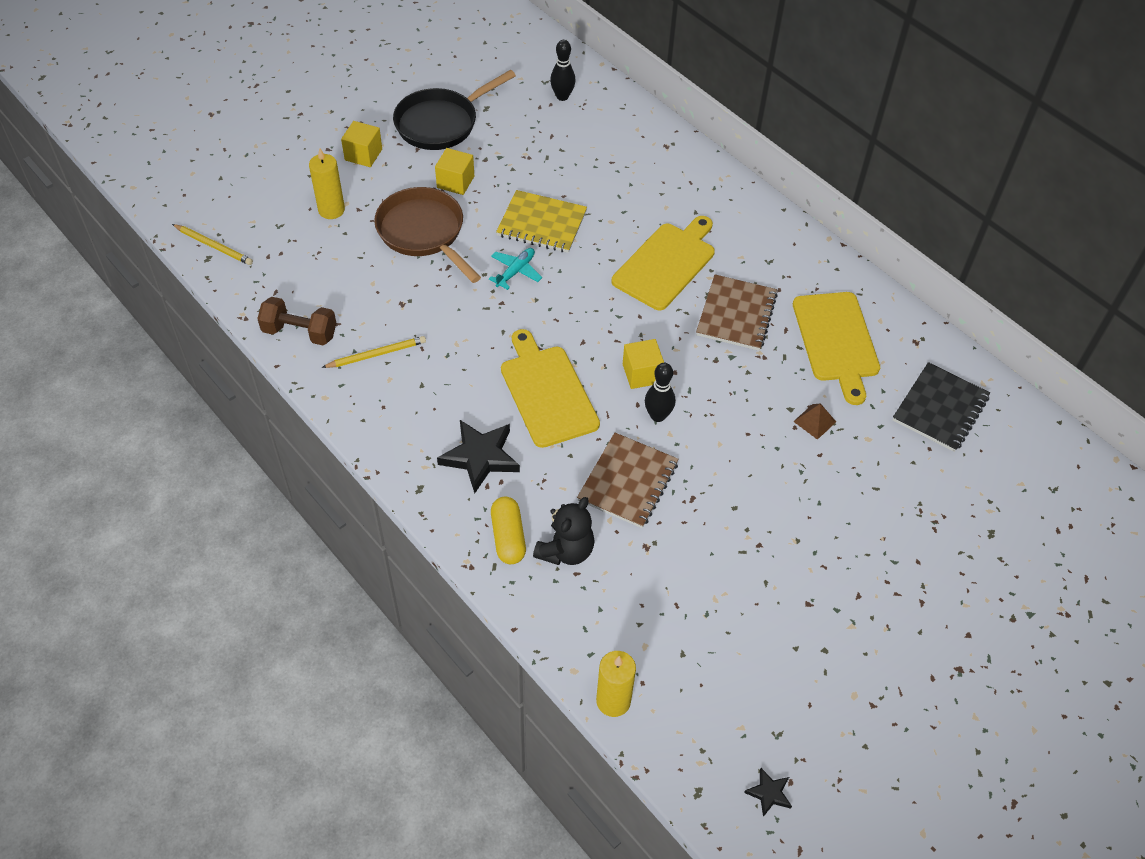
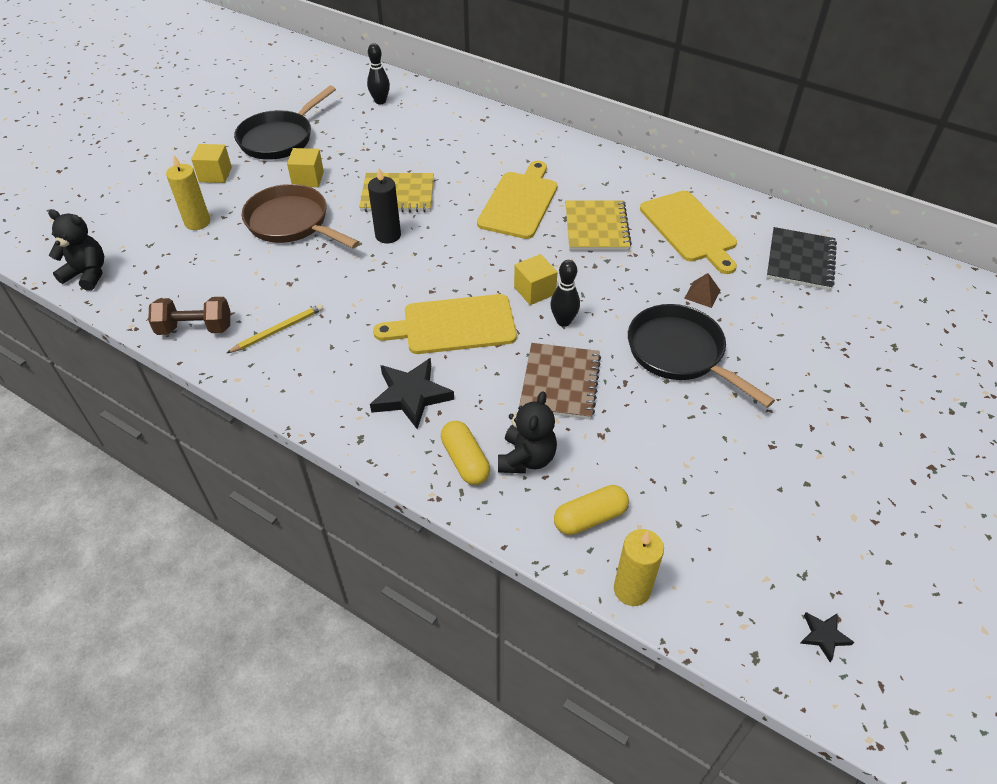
camera: 15 degrees left, 5 degrees down
(214, 246) = (87, 274): yellow pencil -> black teddy bear
(515, 271) = (388, 235): turquoise plane -> black candle
(547, 392) = (454, 325): yellow cutting board -> yellow cutting board turned 60 degrees counterclockwise
(602, 624) = (590, 518): none -> yellow capsule
(736, 314) = (596, 227): brown notebook -> yellow notebook
(761, 482) = (680, 353): none -> black pan

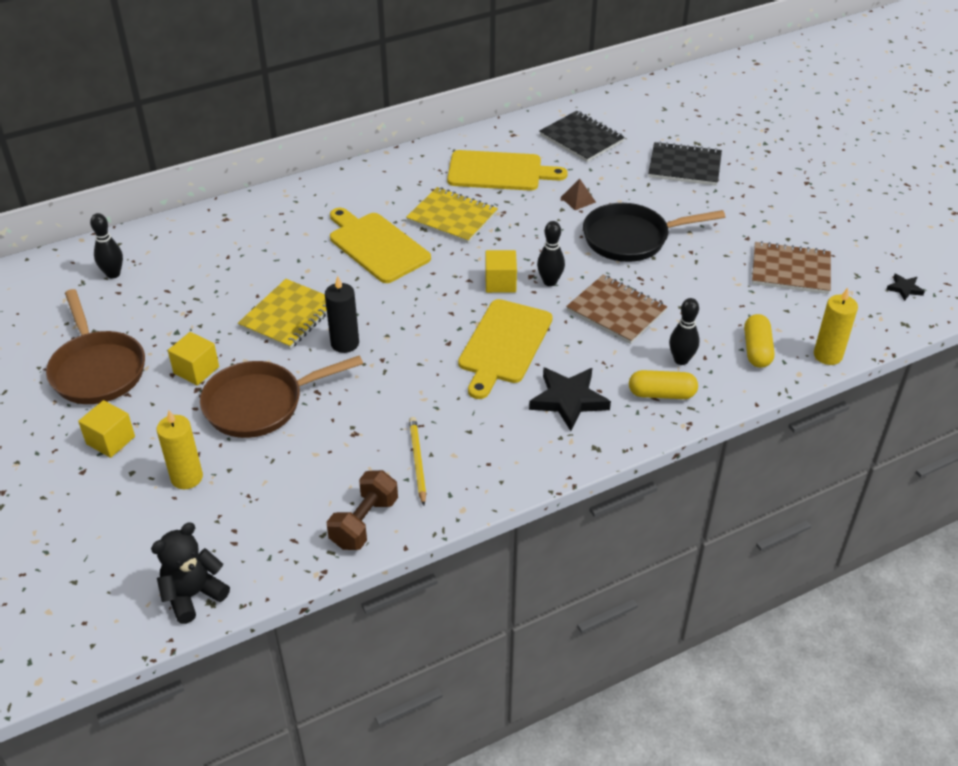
camera: 60 degrees left, 5 degrees down
(279, 138) = (97, 369): black pan -> brown pan
(526, 458) = (681, 360): black teddy bear -> black bowling pin
(752, 504) = (790, 270): none -> brown notebook
(842, 351) = (684, 166): none -> black notebook

